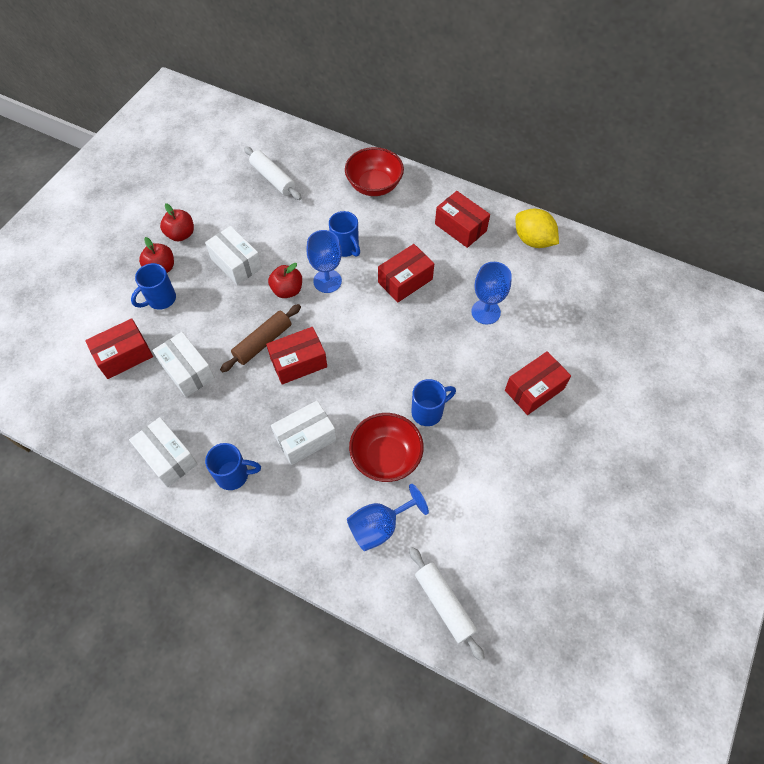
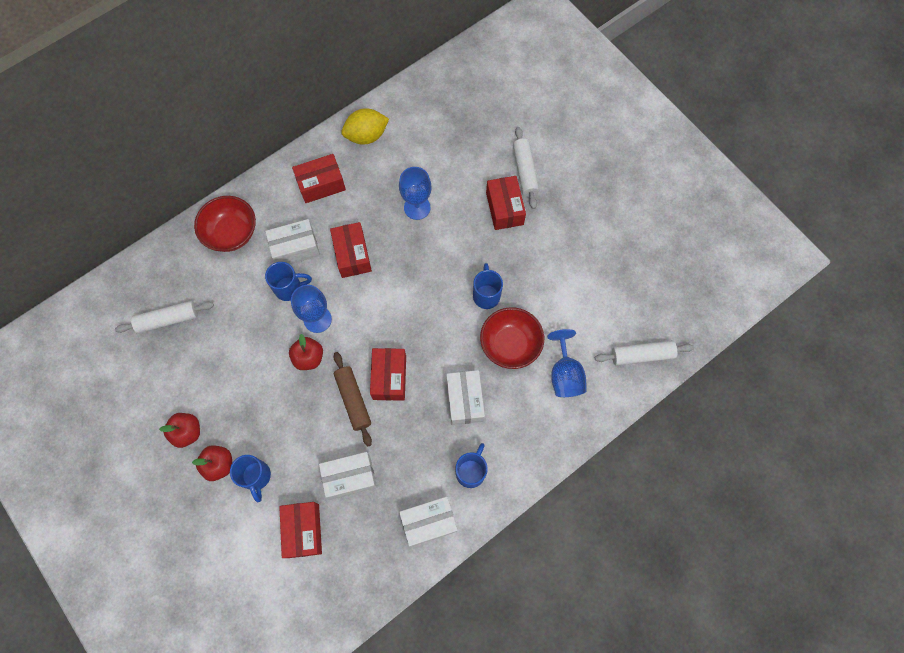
camera: 65 degrees left, 10 degrees up
(236, 263) = (252, 392): white box -> white box (295, 248)
(589, 391) = (524, 171): none -> white rolling pin

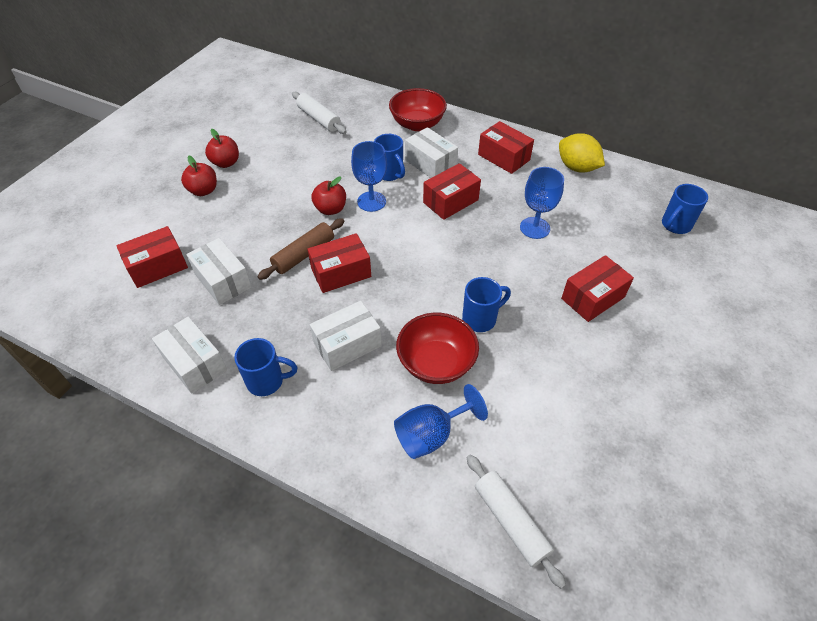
camera: 65 degrees right, 20 degrees down
(256, 477) = (200, 217): blue mug -> blue mug (675, 225)
(524, 171) = (652, 299): white rolling pin -> none

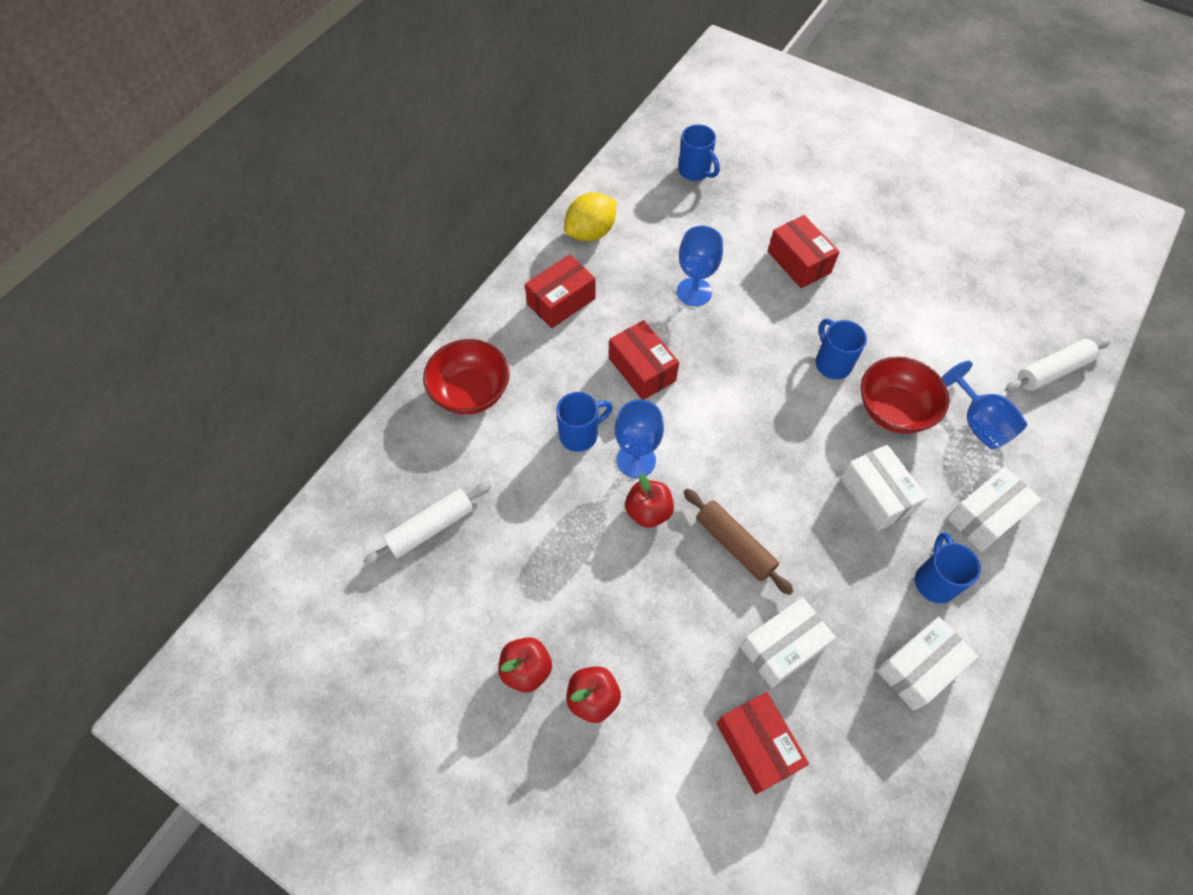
camera: 85 degrees left, 10 degrees up
(341, 272) = (766, 500): red box -> none
(430, 164) = (564, 384): white box -> white box (985, 516)

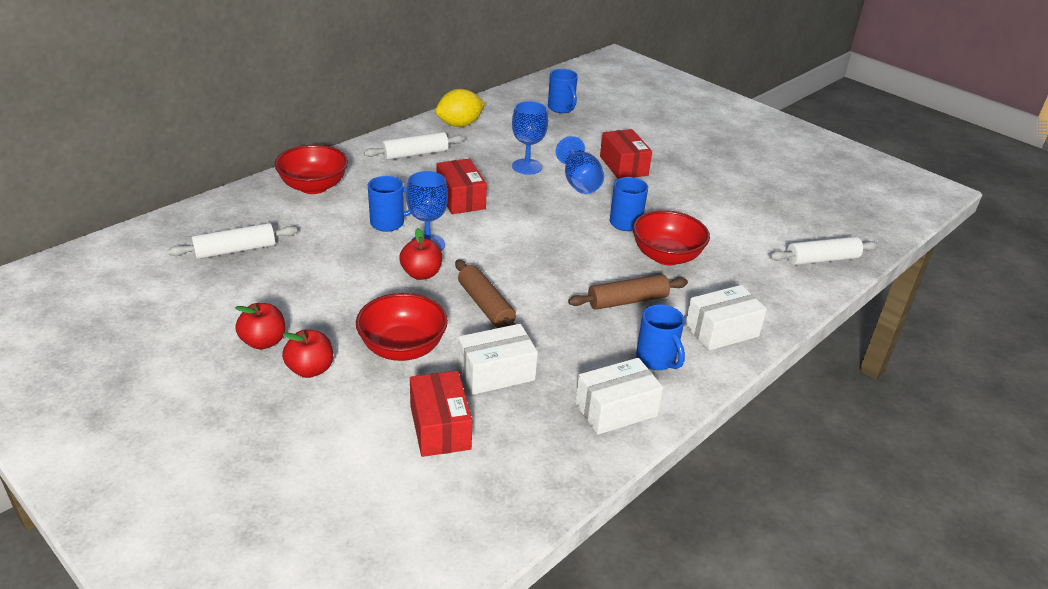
camera: 10 degrees right, 25 degrees down
(561, 301) = (415, 154): red box -> white rolling pin
(674, 637) = (402, 348): none -> red bowl
(876, 495) = (627, 301): white box -> brown rolling pin
(934, 581) = (656, 360): blue mug -> blue mug turned 135 degrees clockwise
(978, 423) = (740, 276): blue goblet -> blue goblet (579, 183)

